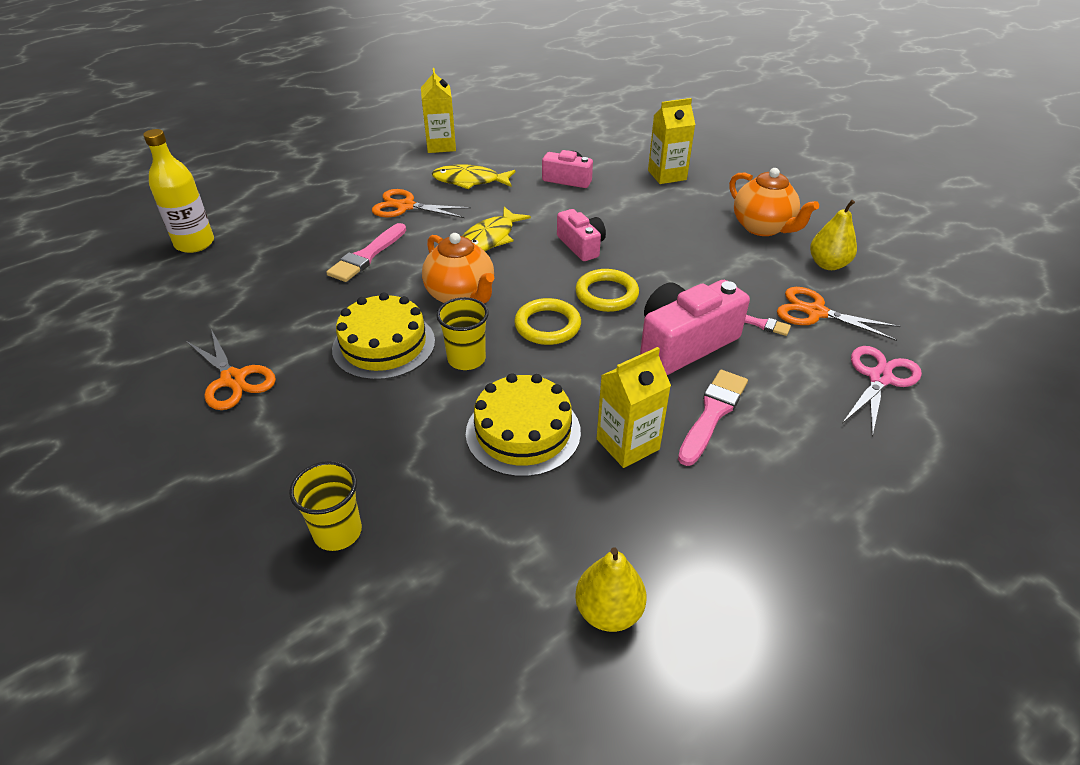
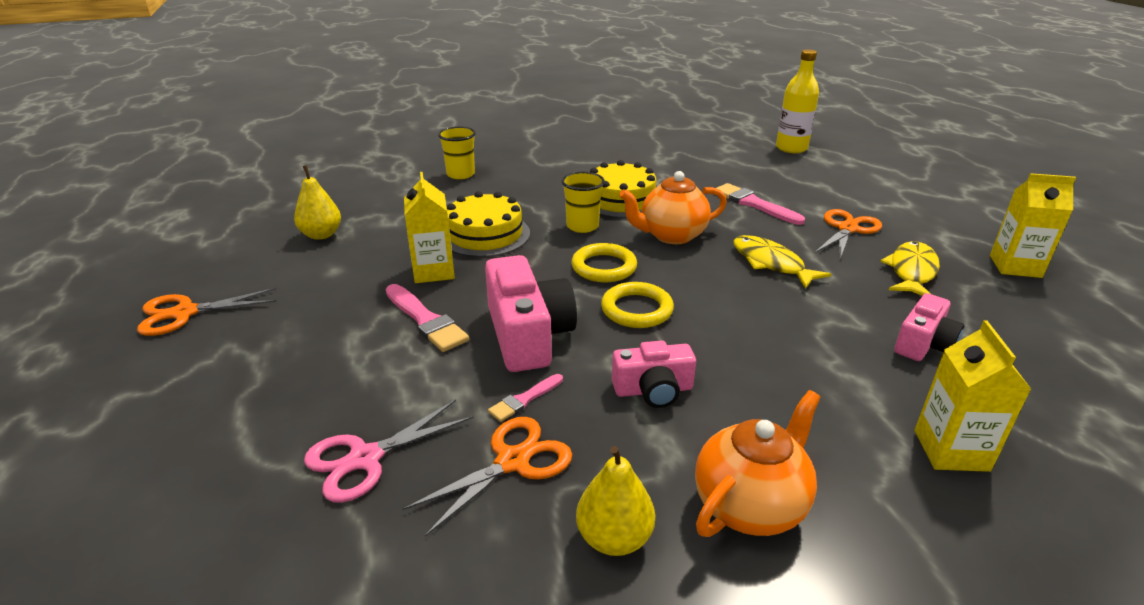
camera: 110 degrees right, 10 degrees down
(233, 379) = (614, 156): orange scissors -> orange scissors (185, 313)
(581, 245) = (741, 316): pink camera -> pink camera (653, 390)
(763, 227) = (750, 505): orange teapot -> orange teapot turned 150 degrees clockwise
(879, 378) = (365, 458): pink scissors -> pink scissors turned 90 degrees clockwise

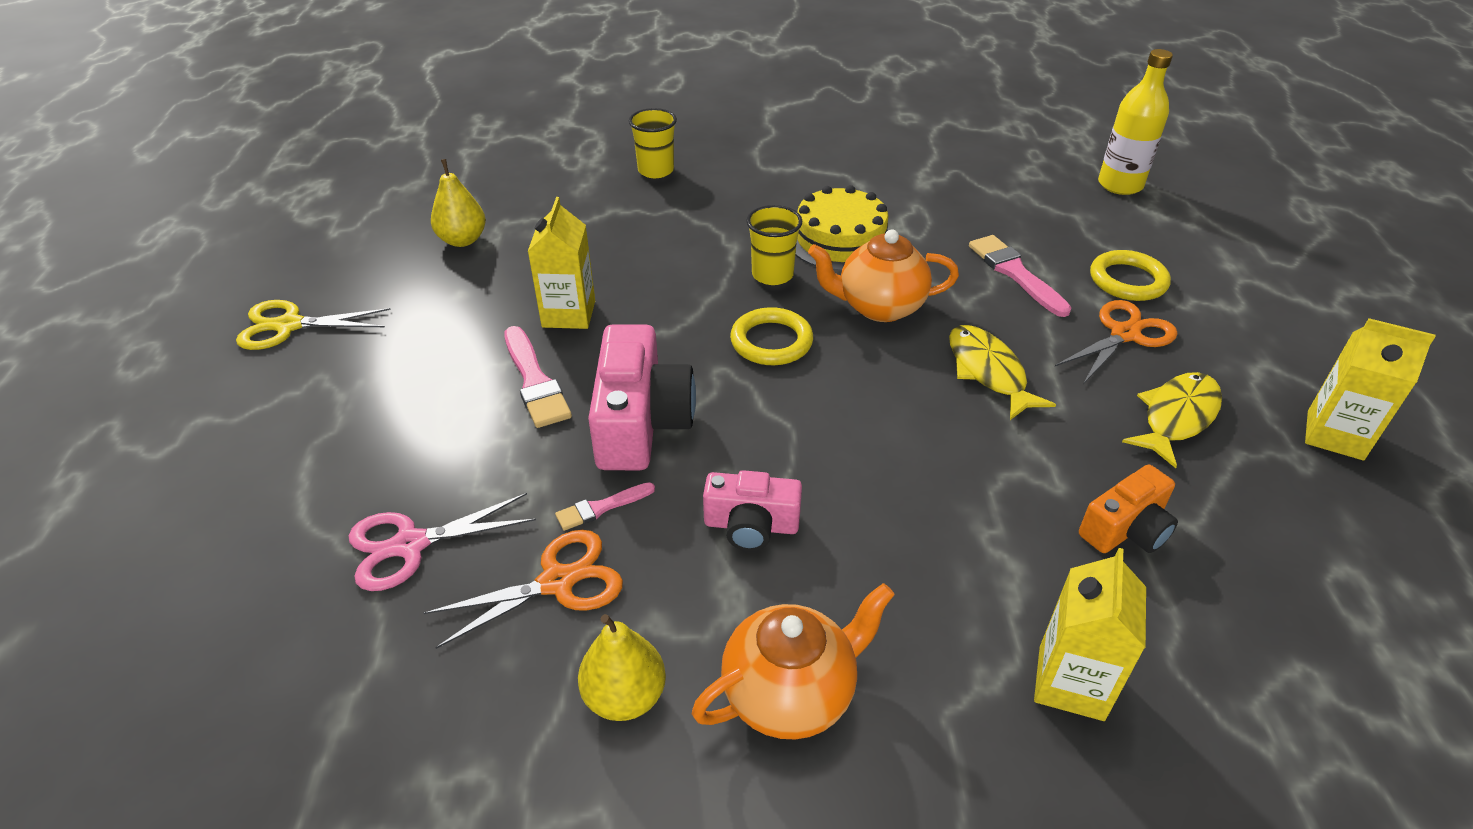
camera: 15 degrees right, 10 degrees up
(185, 313) = (289, 325): orange scissors -> yellow scissors
(485, 234) = (649, 269): yellow cake -> none
(636, 309) = (783, 411): yellow ring -> yellow ring (1128, 280)
(923, 344) = (1126, 529): pink camera -> orange camera

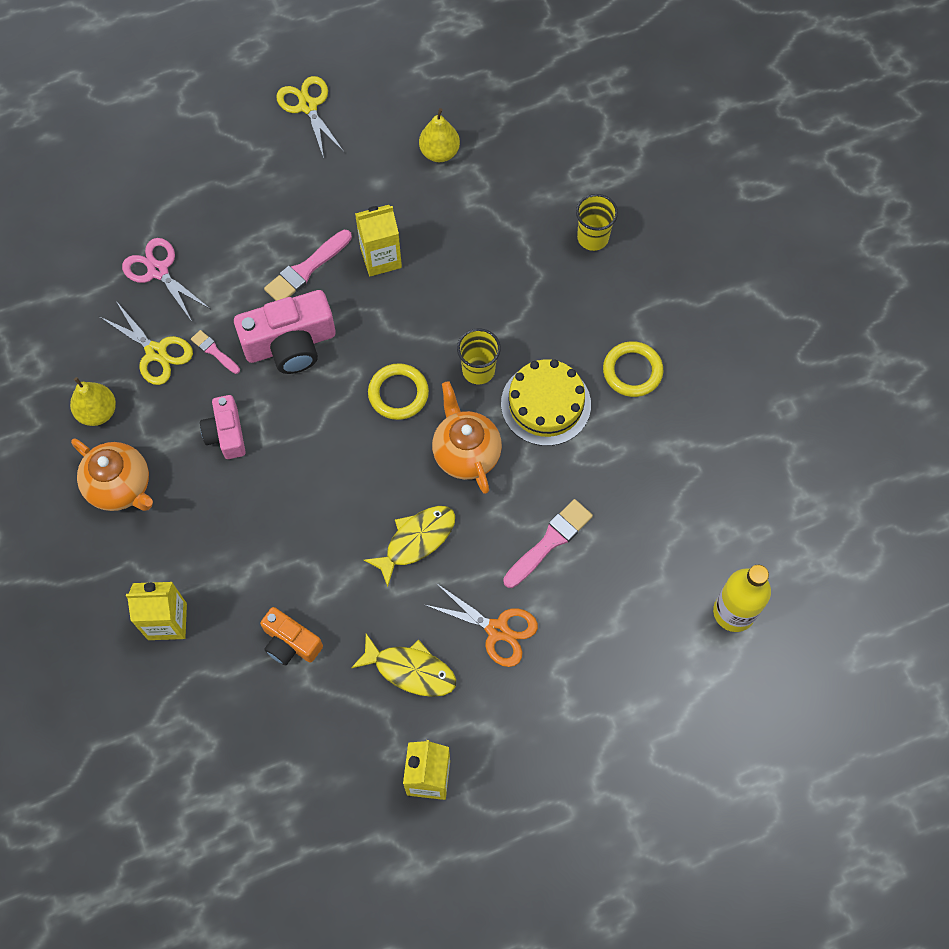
camera: 70 degrees right, 25 degrees up
(557, 582) = (156, 352): orange scissors -> yellow scissors
(1128, 280) = (573, 628): yellow ring -> yellow ring (632, 371)

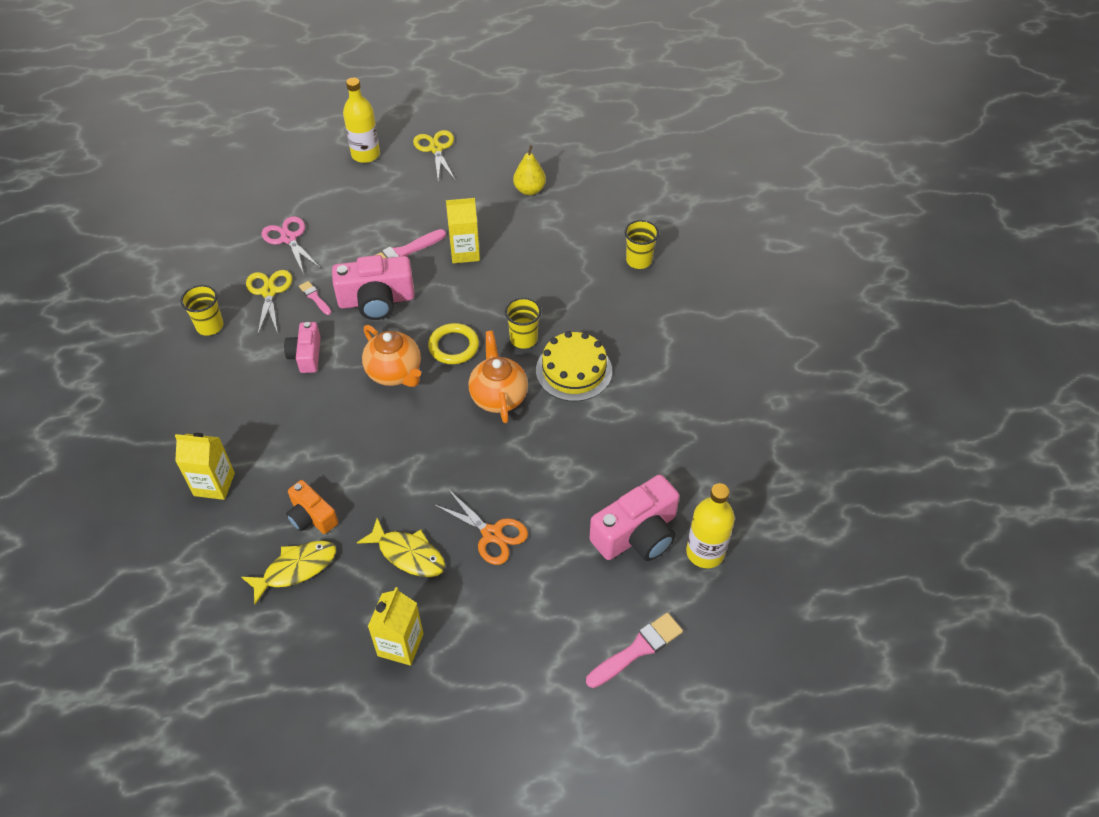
camera: 10 degrees right, 15 degrees down
(98, 412) = (210, 326): yellow pear -> yellow cup
(121, 487) = (210, 380): orange teapot -> orange teapot (395, 373)
(156, 352) = (269, 292): yellow scissors -> yellow scissors turned 150 degrees counterclockwise
(221, 128) = (365, 154): none -> yellow bottle
(416, 540) = (440, 455): yellow fish -> yellow fish (296, 569)
(549, 542) = (553, 473): pink brush -> pink brush (637, 650)
(632, 371) = (652, 357): yellow ring -> none
(656, 602) = (637, 534): none -> pink camera

